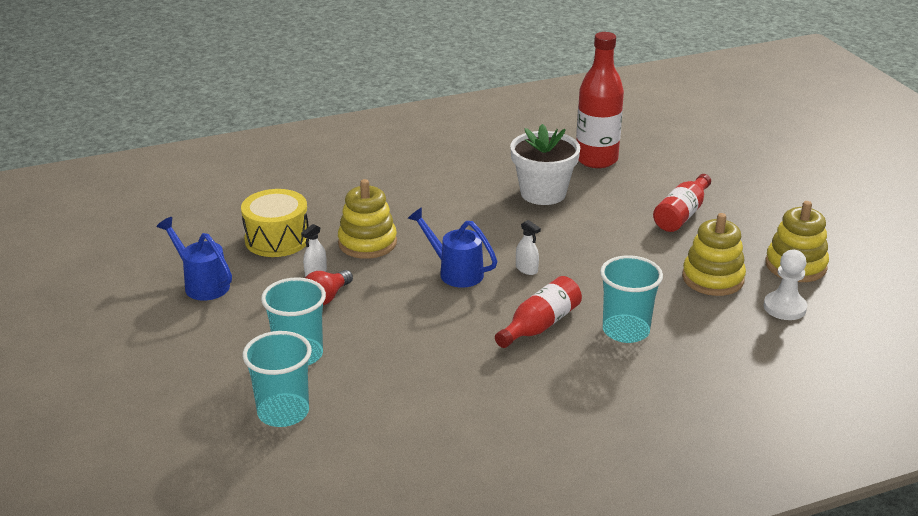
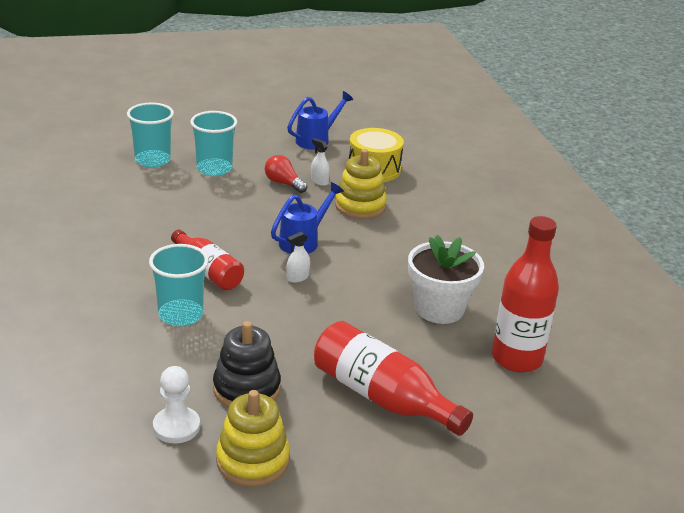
camera: 95 degrees right, 0 degrees up
(681, 215) = (382, 397): red bottle -> red bottle, size x1.51
(713, 278) = (246, 388): yellow stacking toy -> black stacking toy

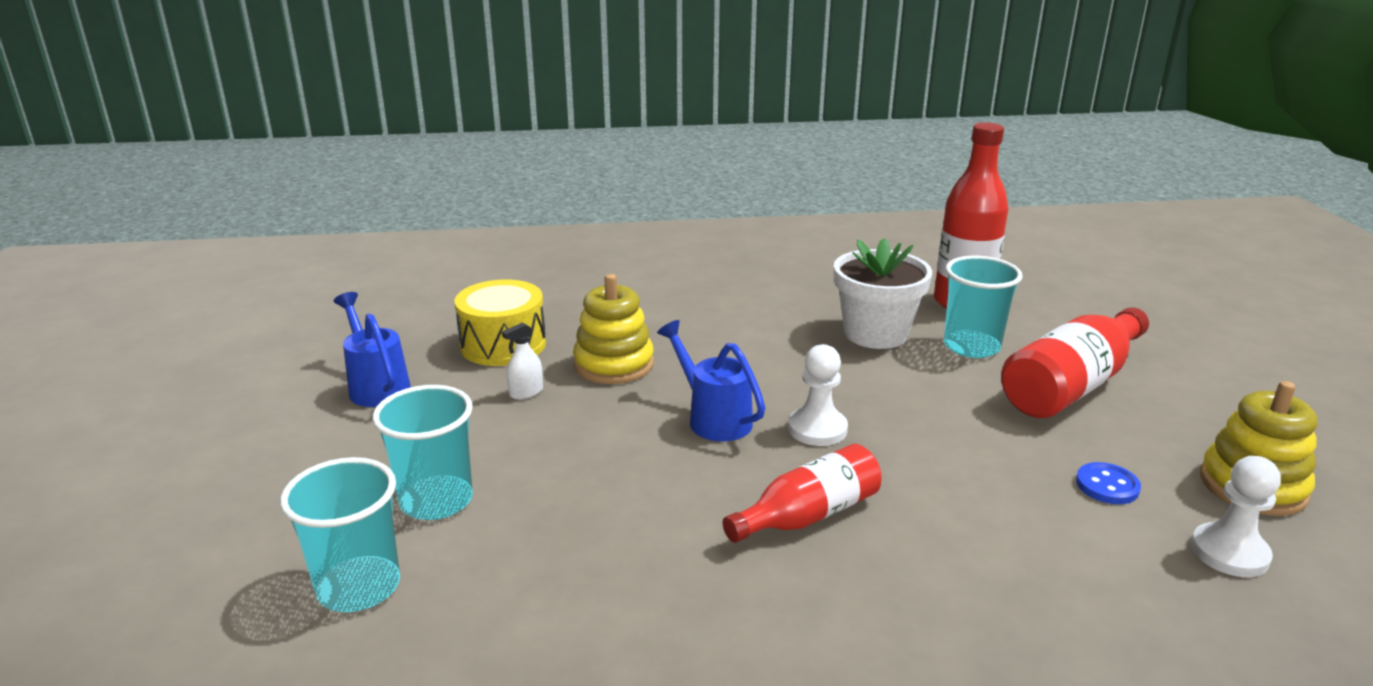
camera: 80 degrees left, 5 degrees down
(181, 315) = (944, 547): turquoise cup -> turquoise cup (971, 346)
(246, 388) = (1107, 486): black stacking toy -> blue button
(283, 183) = (521, 426): red light bulb -> none
(297, 278) = (817, 429): white spray bottle -> white pawn

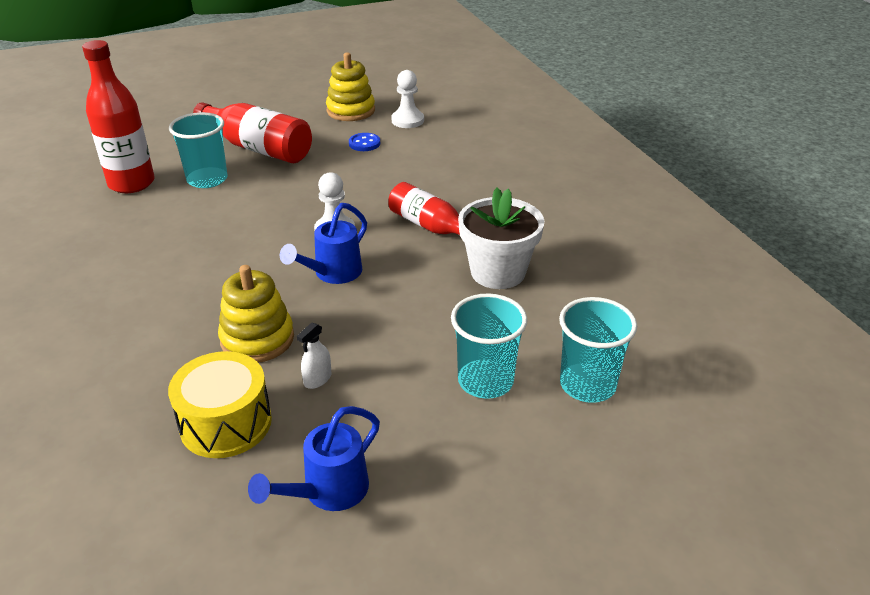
camera: 105 degrees left, 10 degrees up
(526, 392) = (317, 379): white spray bottle -> white spray bottle turned 90 degrees clockwise
(875, 334) = (188, 217): white flower pot -> white flower pot (498, 272)

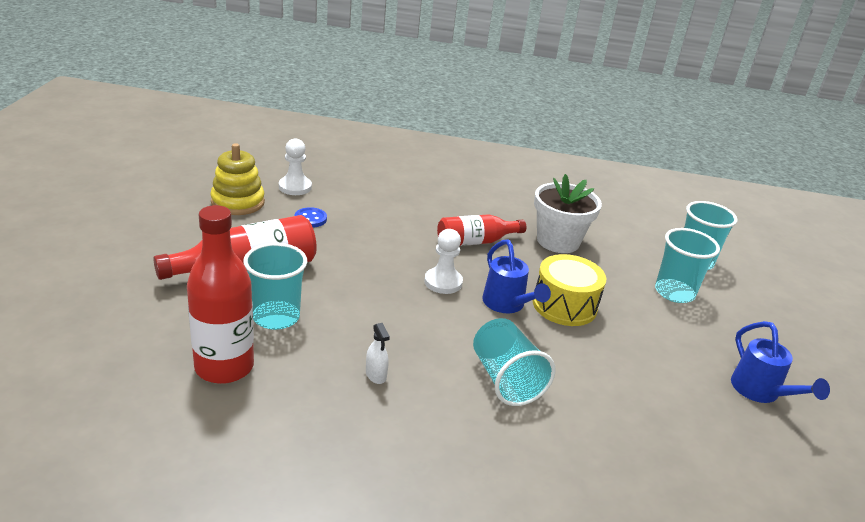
camera: 65 degrees left, 5 degrees down
(210, 304) = (505, 379): none -> turquoise cup
(226, 423) = (671, 417): yellow drum -> yellow drum (564, 305)
(257, 339) = (572, 369): yellow stacking toy -> none
(317, 379) = (639, 357): white spray bottle -> white spray bottle (376, 375)

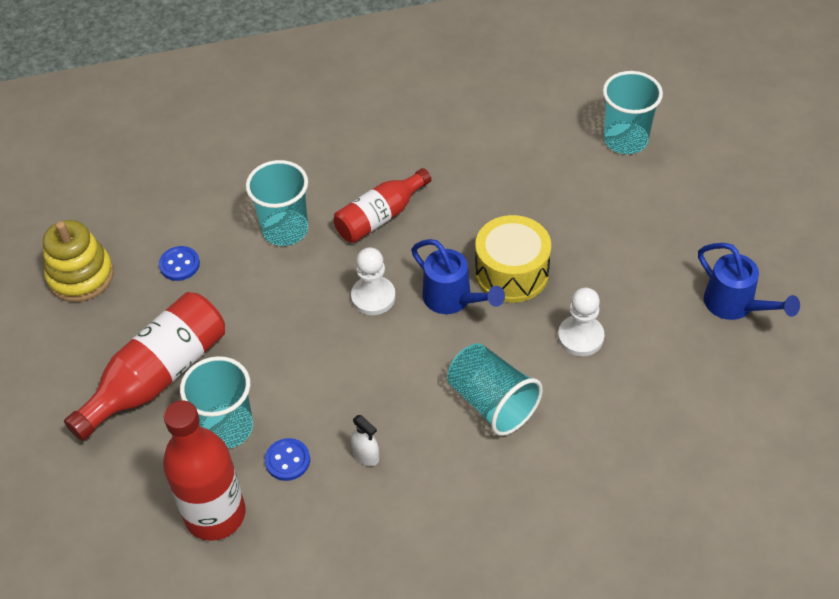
camera: 15 degrees left, 20 degrees up
(295, 187) = (131, 219): white pawn -> white pawn (580, 337)
(308, 354) = (287, 460): none -> blue button
(558, 241) = (469, 174): white flower pot -> none
(674, 293) = (618, 200): turquoise cup -> turquoise cup (285, 230)

